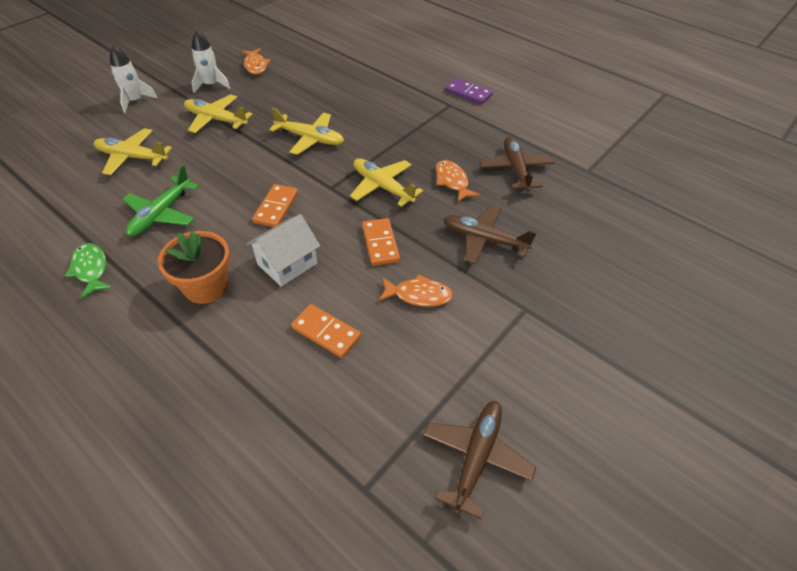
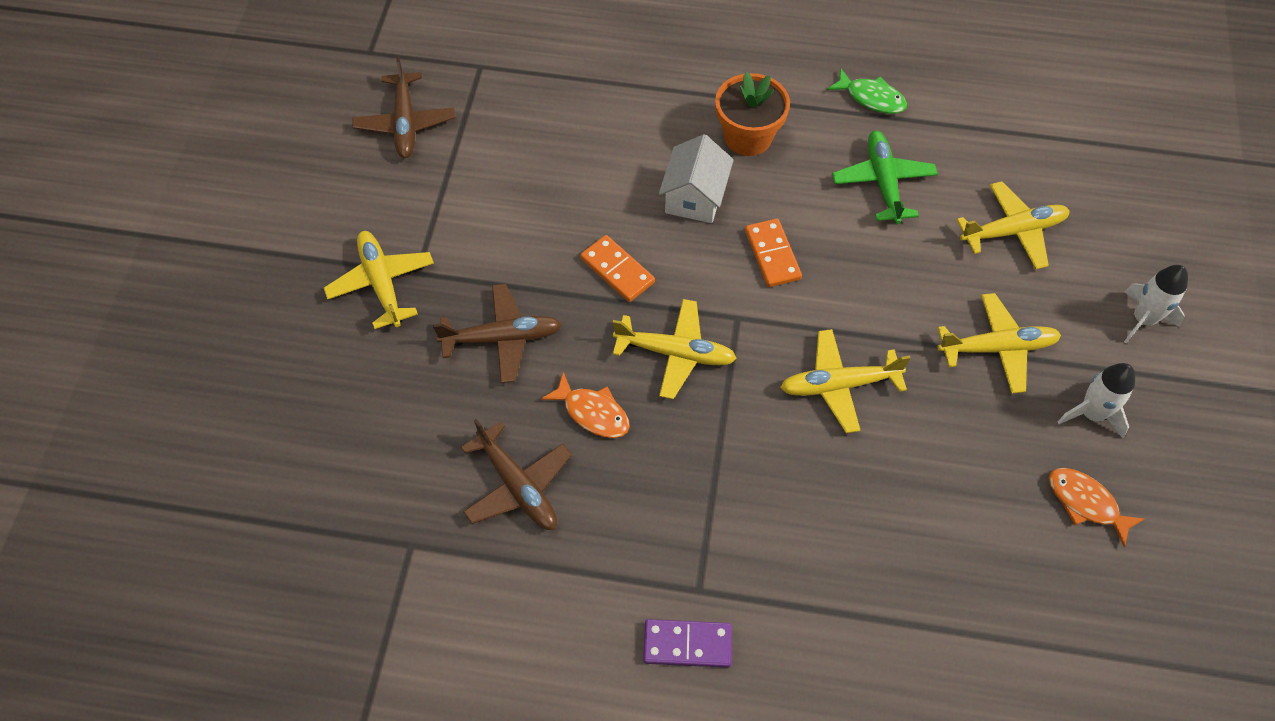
camera: 150 degrees right, 10 degrees up
(326, 332) = (597, 153): orange domino -> none
(418, 295) = (535, 232): orange fish -> none
(556, 313) = (382, 283): none -> yellow plane

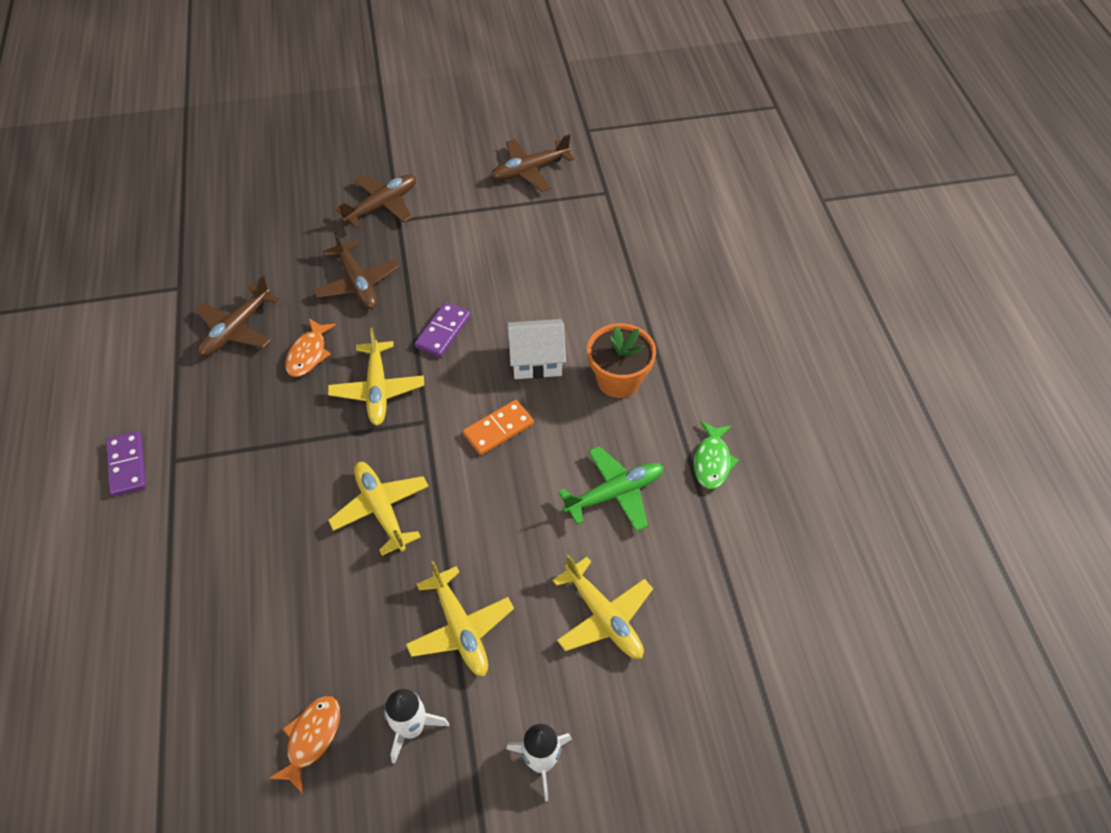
camera: 70 degrees right, 5 degrees down
(382, 283) = (382, 205): yellow plane -> brown plane
(617, 270) = (443, 331): orange domino -> purple domino

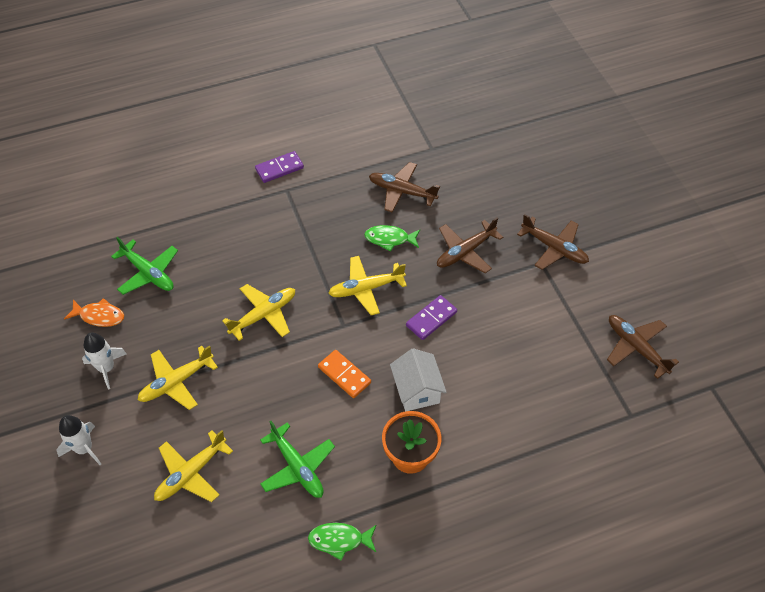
camera: 80 degrees right, 0 degrees up
(253, 661) = (148, 273): none -> green plane
(308, 354) = (389, 239): orange fish -> green fish
(443, 331) = (431, 319): purple domino -> purple domino turned 60 degrees counterclockwise

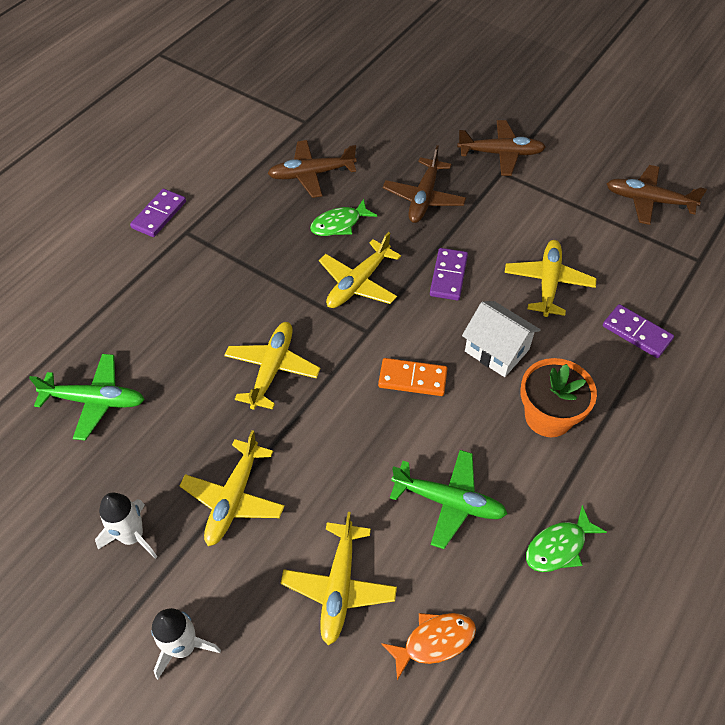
camera: 35 degrees left, 0 degrees up
(99, 316) = (72, 483): orange fish -> orange fish (434, 641)
(497, 365) = (548, 283): none -> yellow plane
(528, 439) = (636, 333): none -> purple domino

